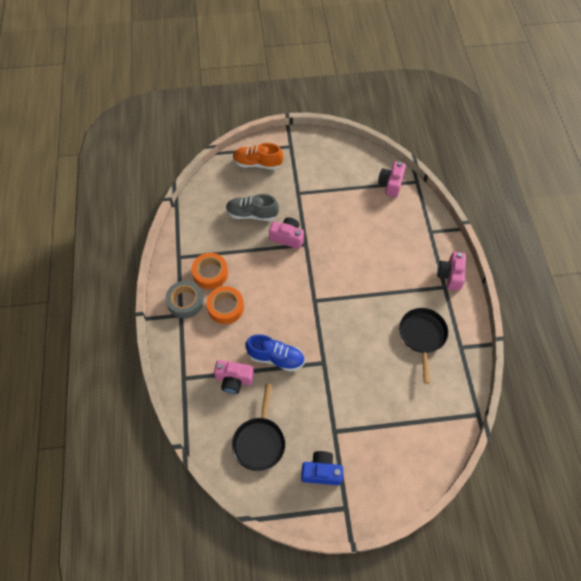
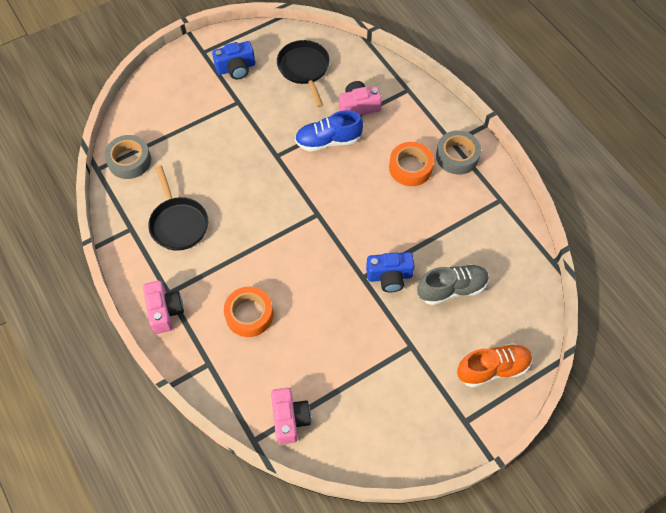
camera: 155 degrees right, 0 degrees up
(210, 273) = (451, 196): orange tape -> orange tape (249, 315)
(287, 237) = (389, 276): pink camera -> blue camera
(448, 410) = (129, 161): none -> grey tape

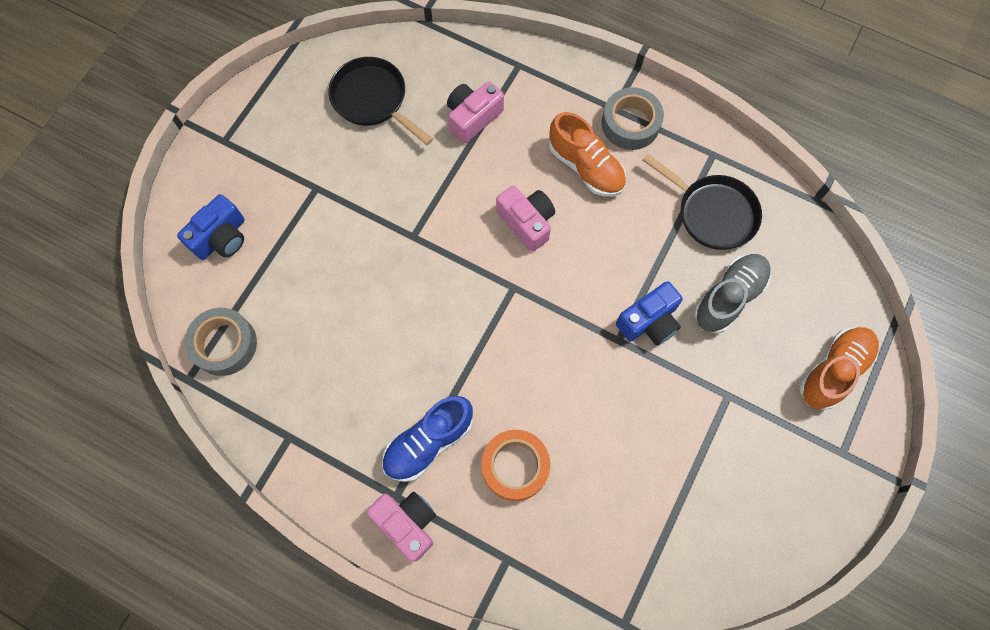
camera: 30 degrees left, 10 degrees up
(178, 223) = (346, 395): black pan -> black pan (712, 212)
(236, 68) = (283, 142): blue camera -> blue camera (221, 237)
(289, 419) = (648, 571): pink camera -> pink camera (526, 222)
(328, 141) = (465, 183): blue shoe -> blue shoe (428, 442)
(410, 168) = (585, 167): orange tape -> orange shoe

